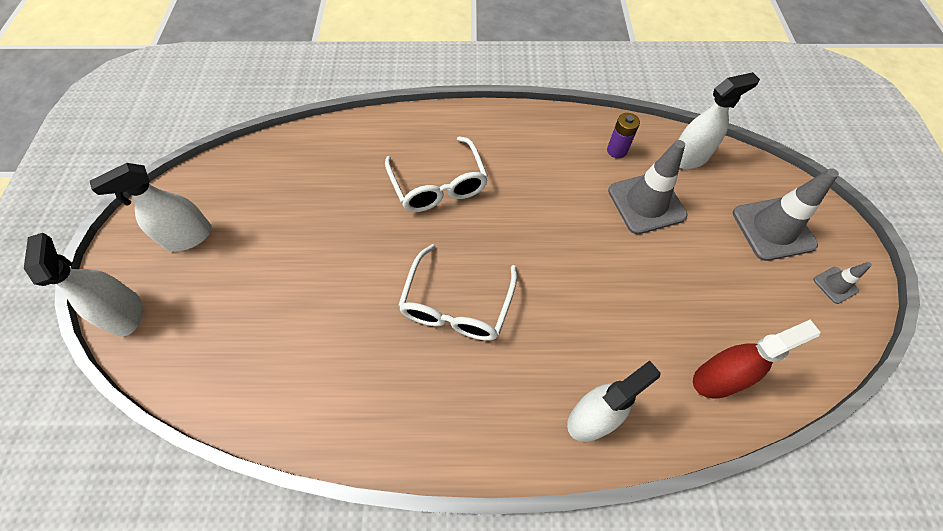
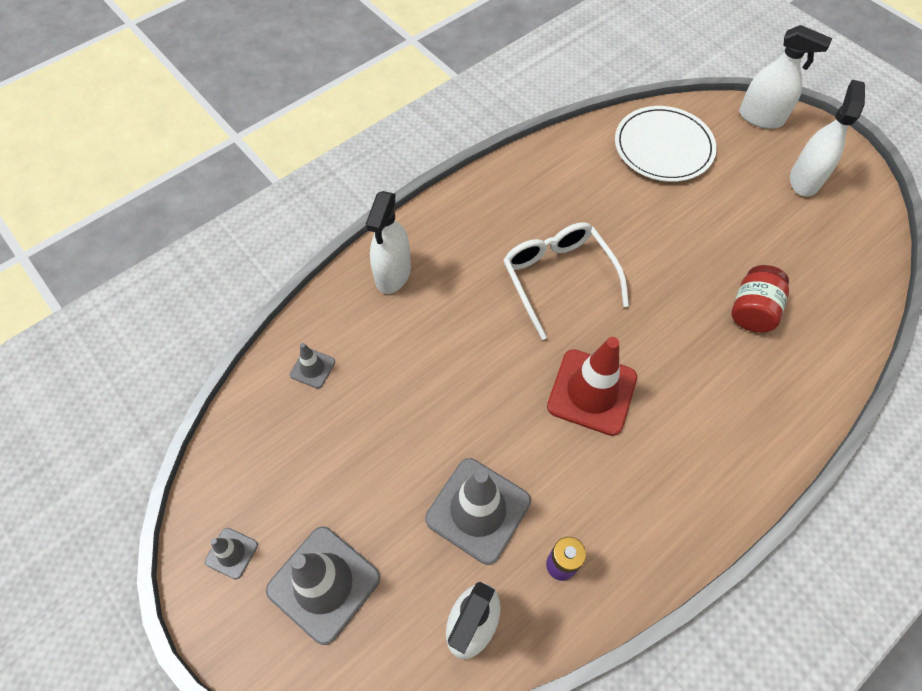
camera: 140 degrees right, 0 degrees up
(236, 353) = (663, 147): none -> white plate
(356, 186) = (752, 310): none -> red jar
(439, 185) = (688, 368): white glasses -> none
(514, 214) = (592, 392): none -> red traffic cone
(717, 378) = (312, 368): red spray bottle -> grey traffic cone

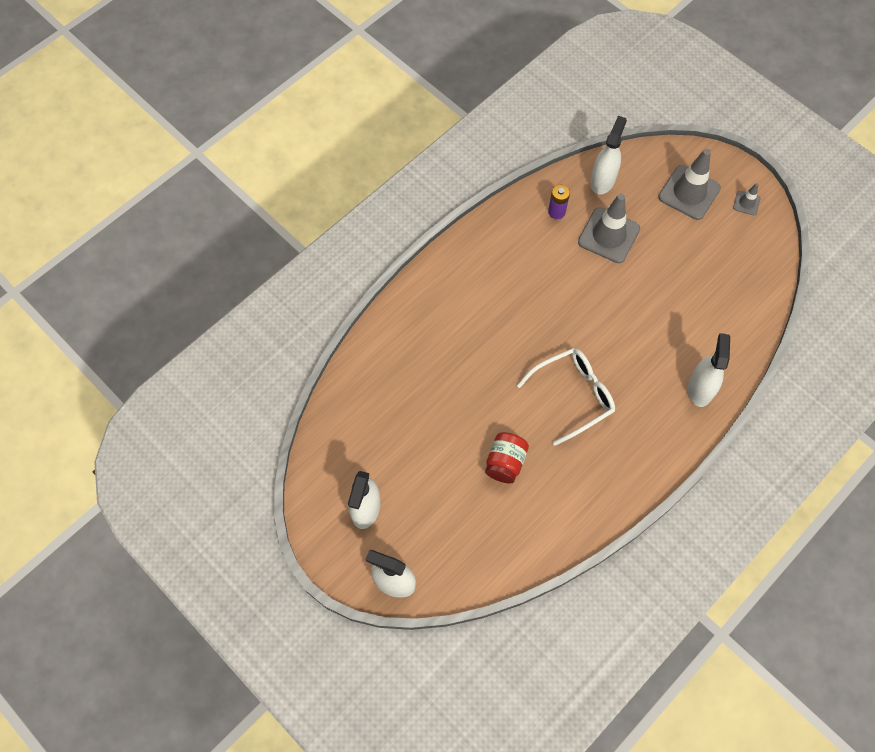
camera: 175 degrees right, 5 degrees up
(312, 368) = (736, 312): grey traffic cone -> none
(558, 278) = (573, 395): white glasses -> white glasses turned 90 degrees counterclockwise
(592, 392) = (543, 311): red traffic cone -> none
(663, 147) = (488, 537): white plate -> none
(752, 310) = (427, 380): red jar -> red jar (505, 462)

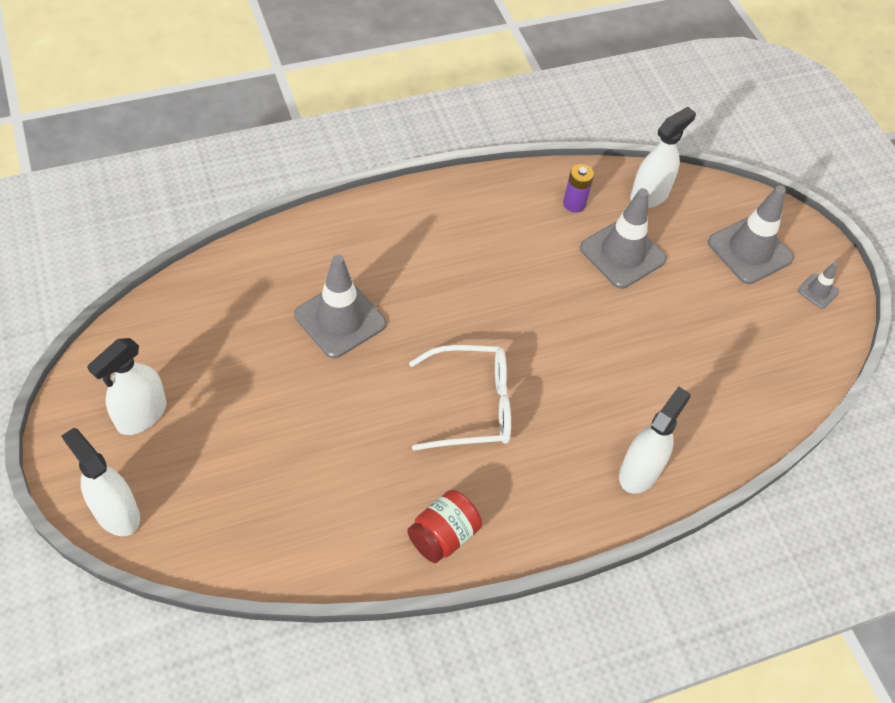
camera: 20 degrees right, 10 degrees down
(452, 376) = (340, 319): none -> grey traffic cone
(505, 462) = (340, 442): red jar -> red jar (443, 536)

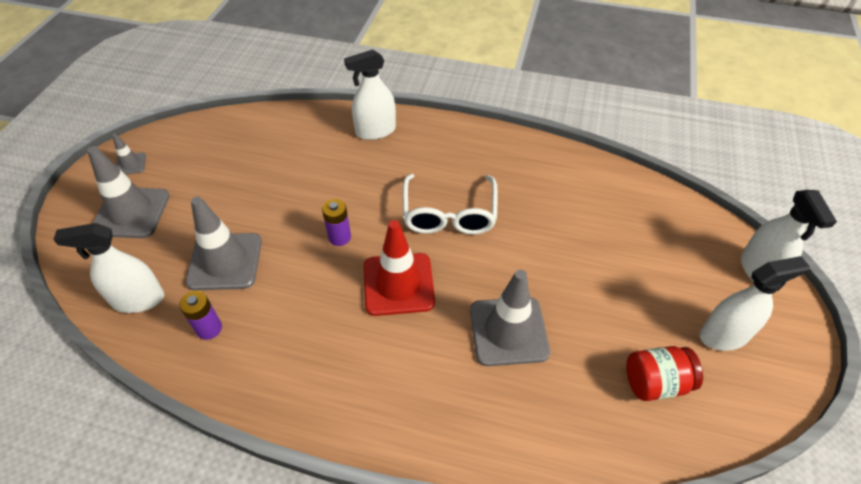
camera: 140 degrees left, 5 degrees down
(443, 536) = (526, 156): red jar -> red jar (655, 382)
(462, 311) = (398, 284): none -> red traffic cone
(472, 405) = (449, 214): white glasses -> white glasses turned 120 degrees counterclockwise
(552, 325) = (339, 237): none -> purple battery

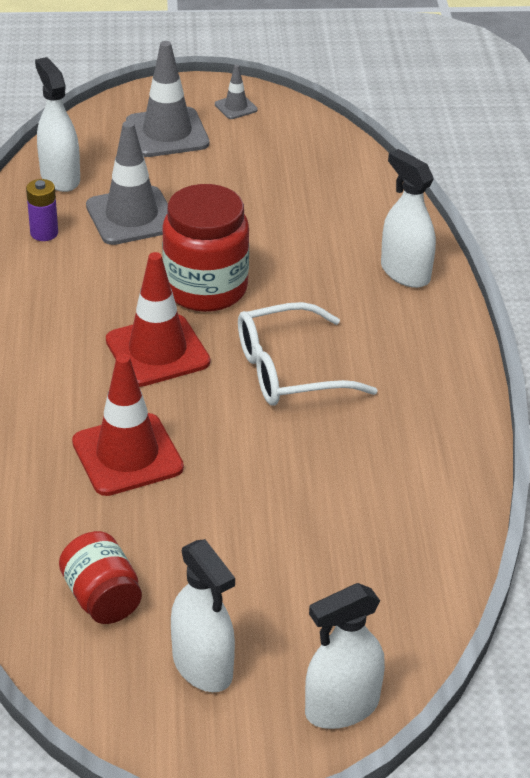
camera: 70 degrees right, 10 degrees down
(339, 237) = (205, 288): purple battery -> red jar
(508, 331) = (127, 455): grey traffic cone -> red traffic cone

